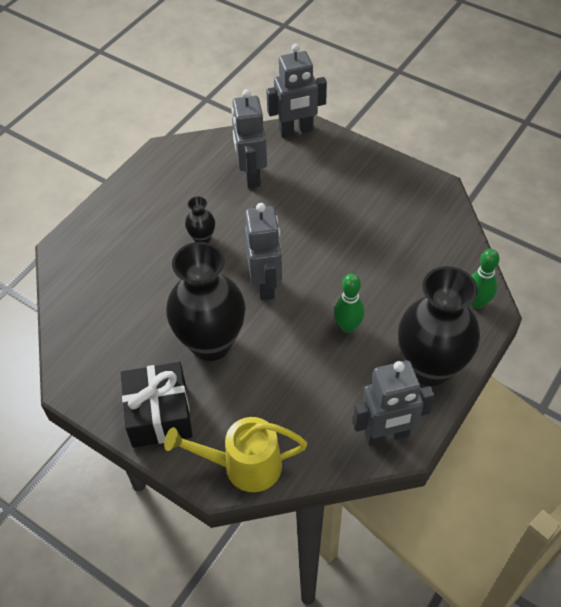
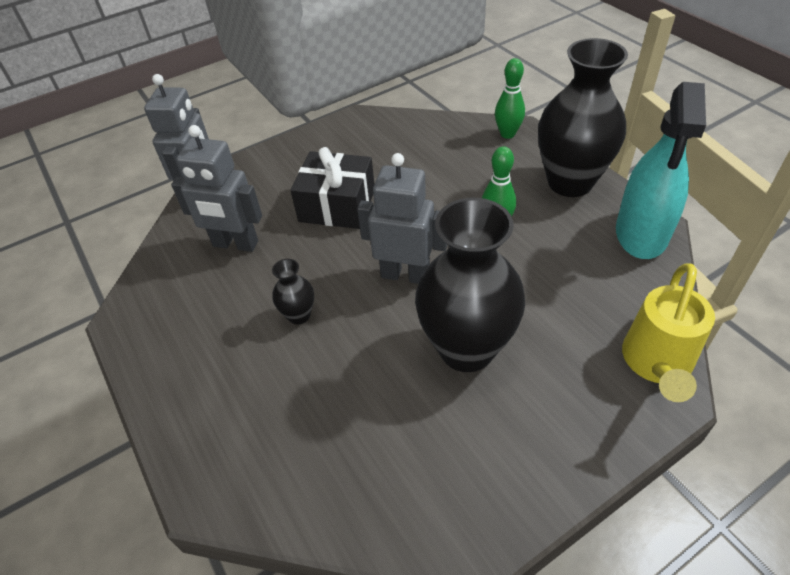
camera: 65 degrees left, 5 degrees down
(159, 414) = (557, 435): black gift -> black gift (337, 205)
(387, 435) = (641, 234): grey robot -> turquoise spray bottle

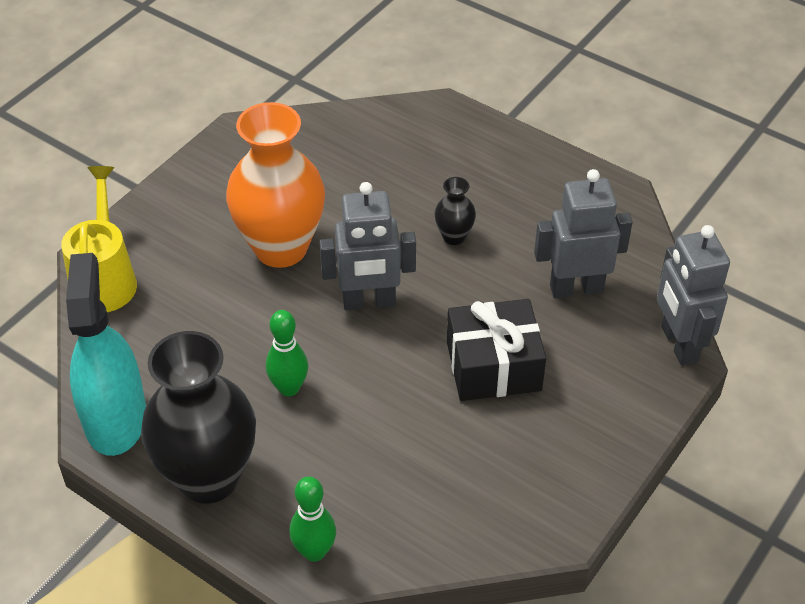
camera: 155 degrees right, 0 degrees up
(466, 349) = (281, 248): black vase -> orange vase

